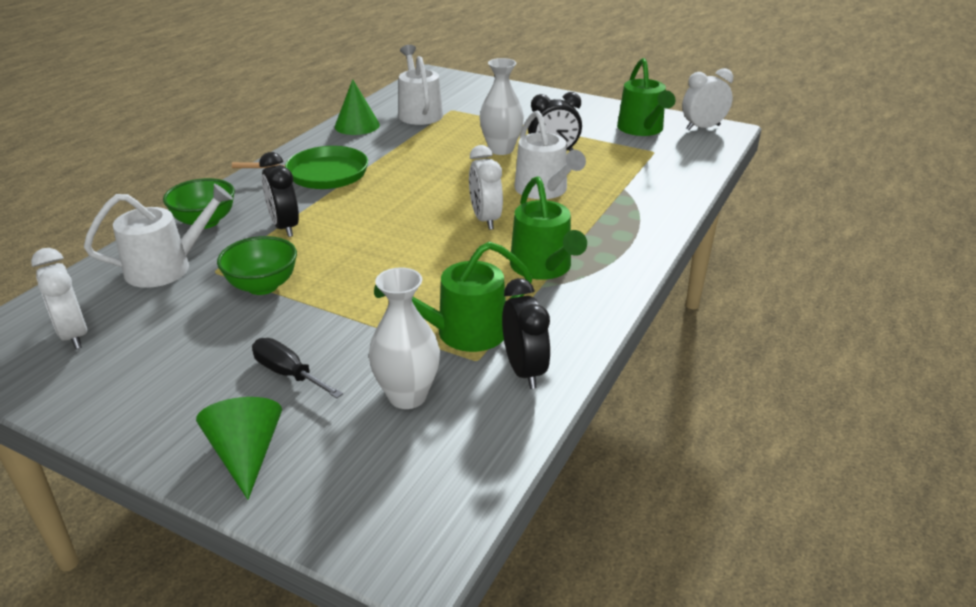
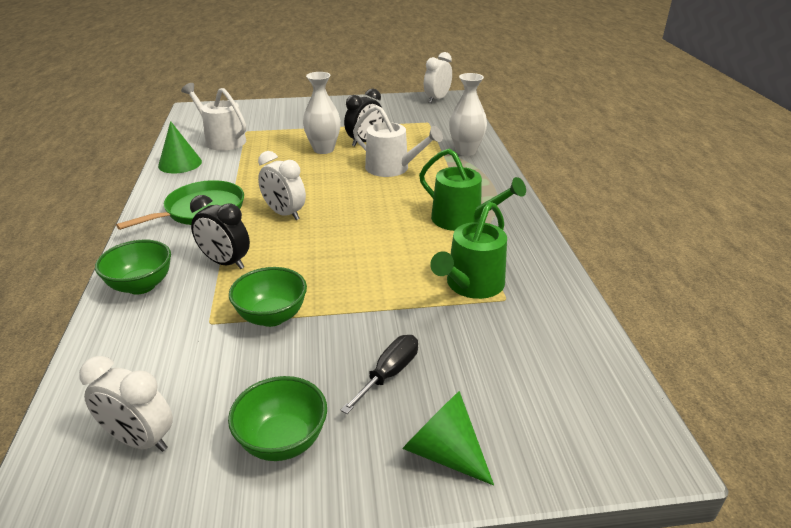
camera: 35 degrees left, 0 degrees up
(152, 383) = (283, 441): none -> green bowl
(166, 267) = (156, 339): white watering can -> none
(288, 373) = (389, 374): black screwdriver -> black screwdriver turned 120 degrees clockwise
(407, 396) = (496, 346): white vase -> white vase (466, 151)
(485, 219) = (379, 201): white clock -> white clock (284, 214)
(524, 371) = (544, 292): black clock -> none
(642, 129) = (401, 110): green watering can -> none

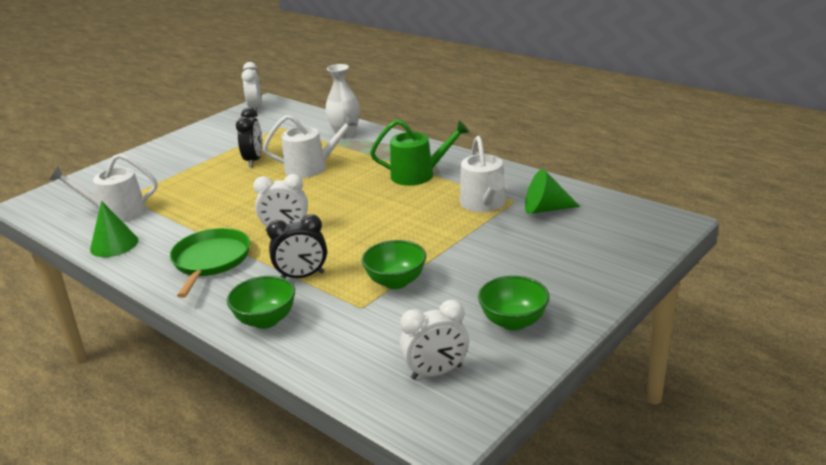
camera: 40 degrees left, 5 degrees down
(323, 149) = (229, 179): white vase -> none
(389, 374) = (514, 265): black screwdriver -> none
(444, 452) = (595, 276): green cone -> green cone (545, 209)
(471, 285) = (484, 204): green watering can -> white watering can

